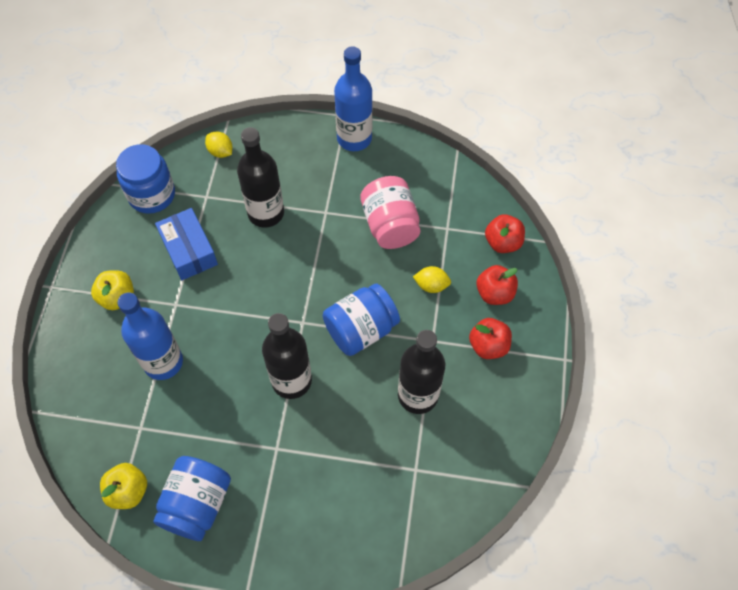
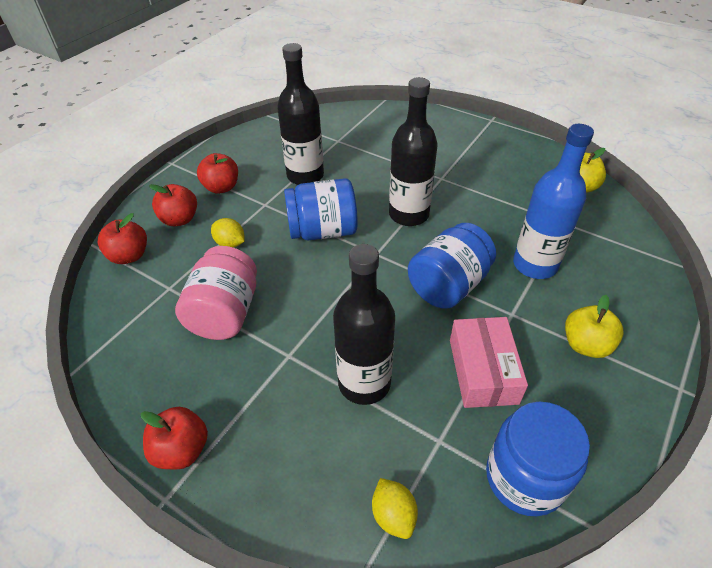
camera: 155 degrees left, 15 degrees down
(189, 250) = (483, 371): blue box -> pink box
(197, 504) = (518, 166): blue jar -> blue jar (448, 285)
(354, 138) = (182, 450): blue bottle -> red apple

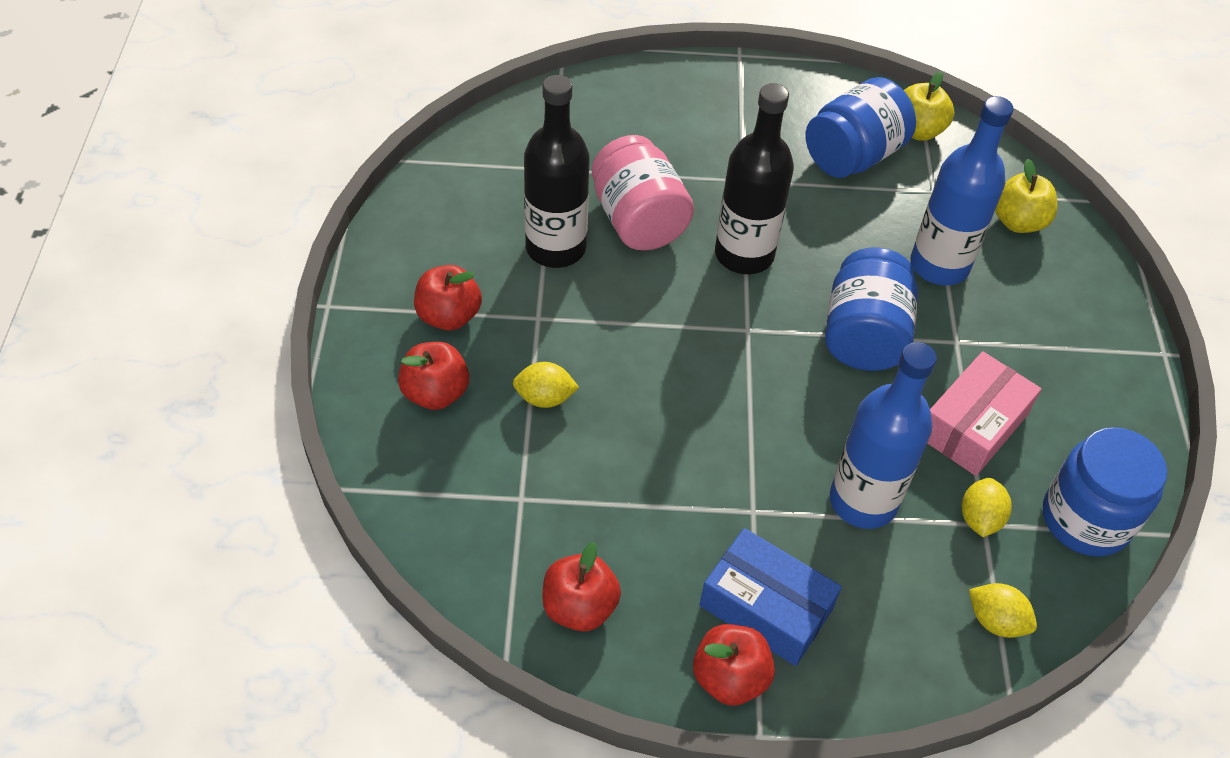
camera: 35 degrees left, 5 degrees up
(129, 256) = (417, 480): red apple -> red apple (579, 607)
(225, 313) = (628, 496): pink jar -> pink jar (638, 220)
(244, 417) = (766, 607): none -> blue box
(323, 231) = (653, 325): blue jar -> blue jar (853, 156)
(364, 383) = (863, 501): black bottle -> blue bottle
(439, 435) = (979, 519): none -> yellow lemon
(483, 371) = (973, 425): pink box -> pink box turned 75 degrees clockwise
(586, 345) = (1052, 345): yellow apple -> yellow apple (1018, 222)

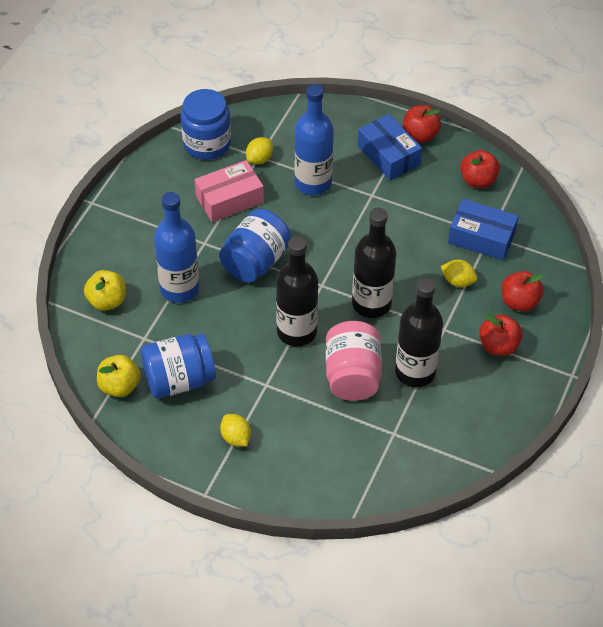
camera: 155 degrees left, 0 degrees up
(533, 488) = (481, 237): none -> blue box
(660, 323) = (371, 304): none -> black bottle
(995, 621) = (284, 120): yellow lemon -> yellow lemon (236, 438)

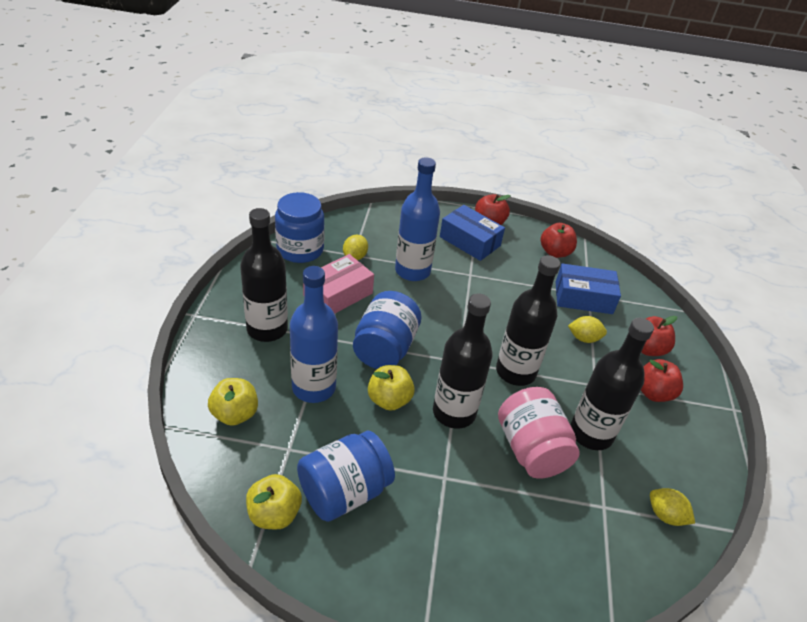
camera: 20 degrees left, 10 degrees down
(153, 226) = (267, 329): none -> black bottle
(236, 438) = (435, 551): yellow lemon -> yellow lemon (665, 515)
(242, 311) = (389, 400): none -> yellow apple

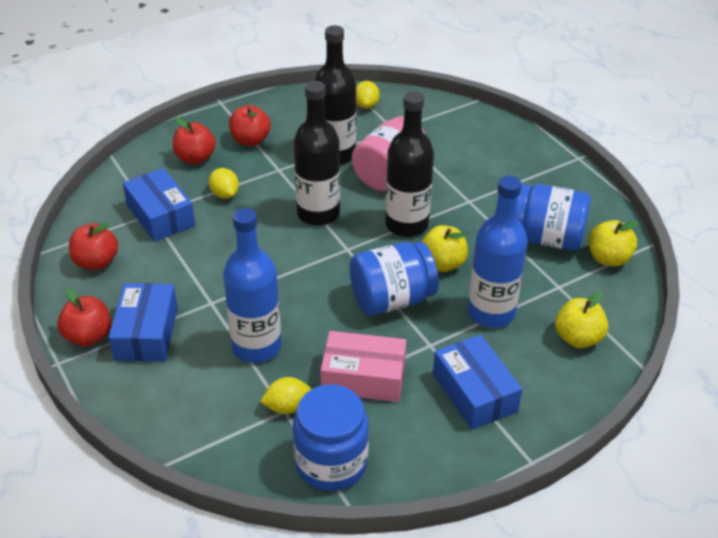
camera: 125 degrees left, 0 degrees up
(267, 329) = (474, 392): black bottle -> blue box

